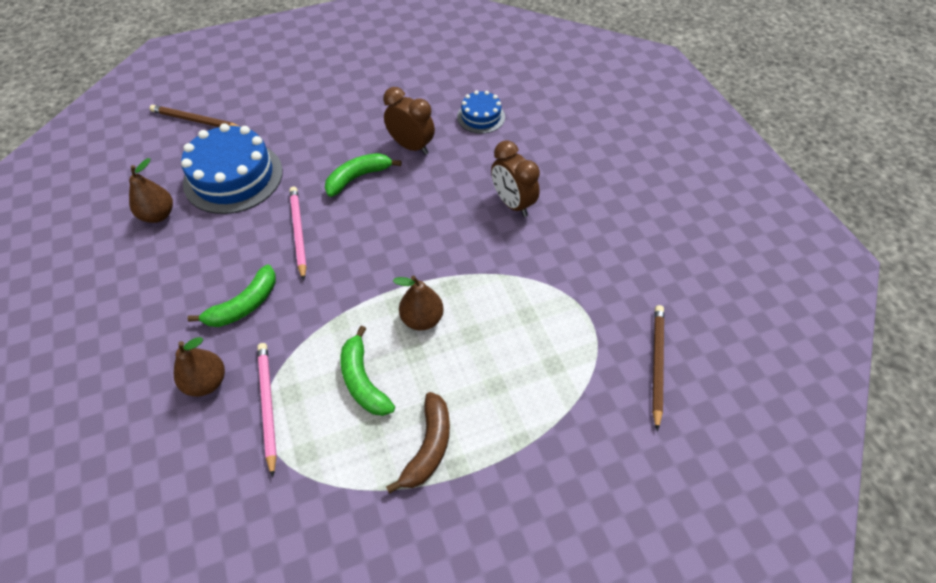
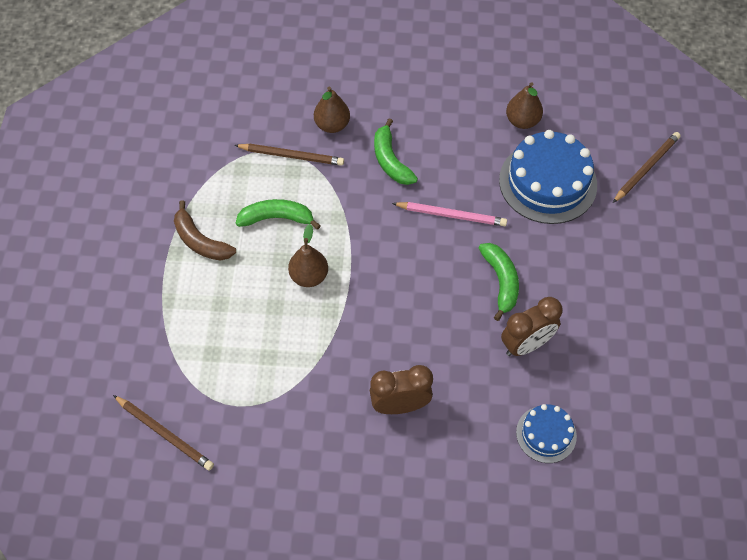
camera: 115 degrees right, 5 degrees up
(267, 405) = (291, 156): pink pencil -> brown pencil

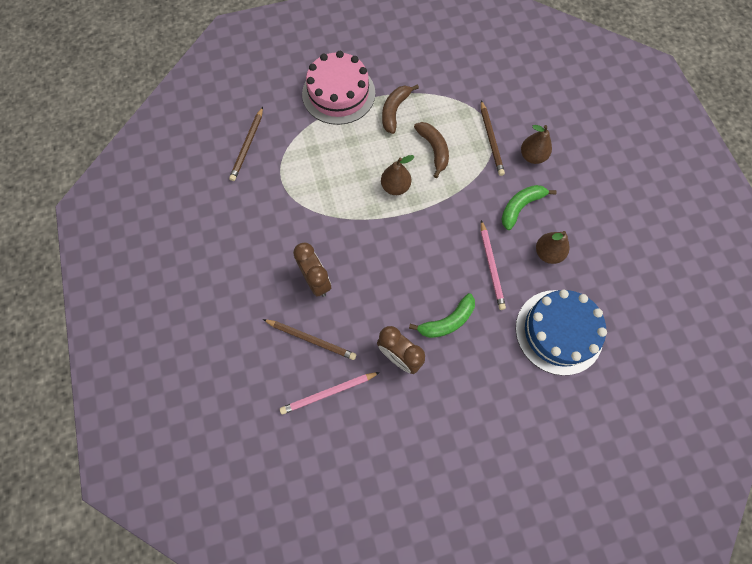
camera: 70 degrees right, 10 degrees up
(139, 296) = (338, 93): none -> pink cake
(277, 218) = (433, 150): green banana -> brown banana
(522, 121) = (611, 293): brown pear -> brown pear (548, 253)
(546, 434) = (328, 393): blue cake -> pink pencil
(646, 168) = (616, 412): brown pencil -> brown pencil (311, 339)

